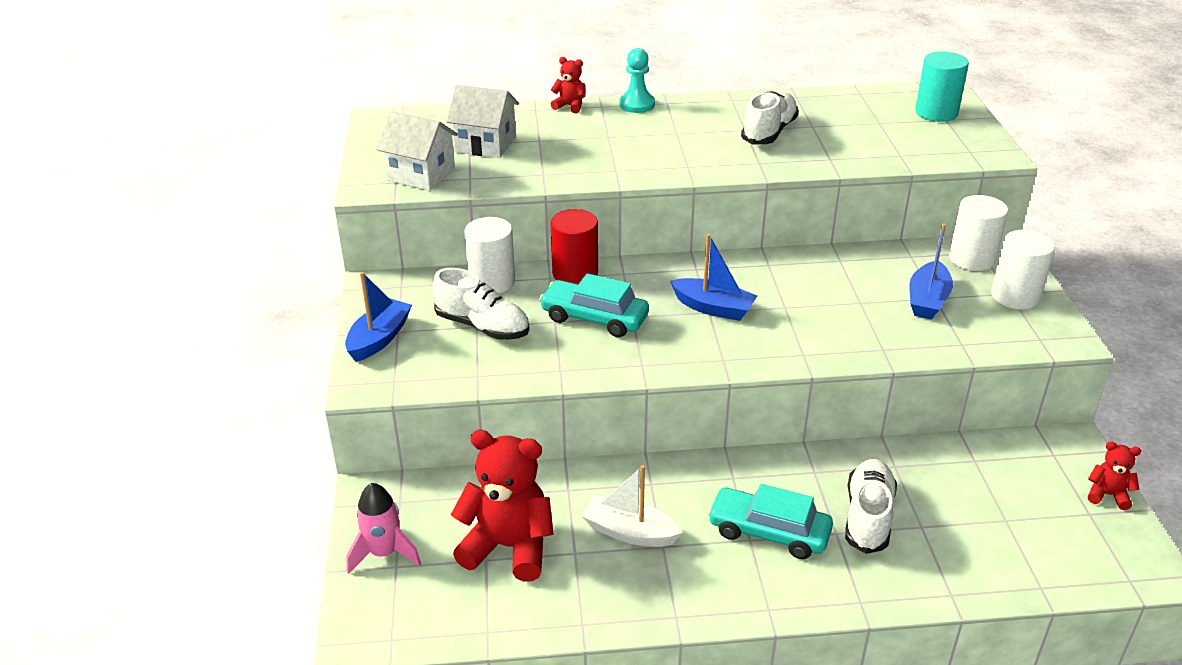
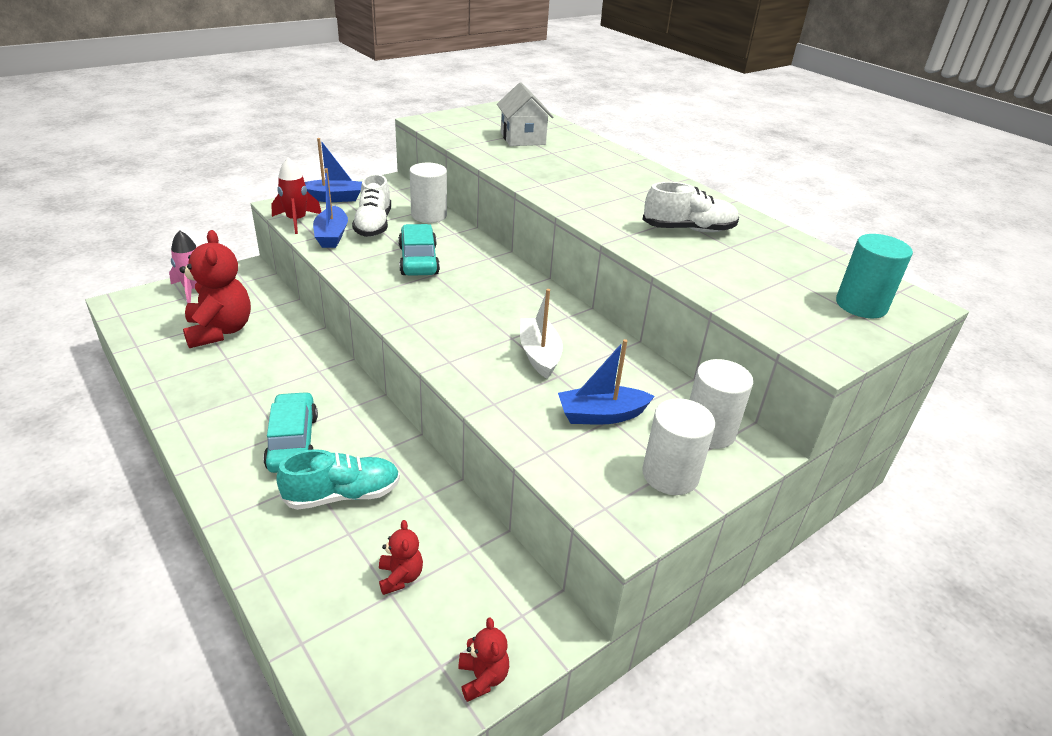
camera: 55 degrees right, 0 degrees up
(420, 381) = (296, 221): none -> red rocket
(421, 174) = (459, 130): white house -> none
(570, 106) = (616, 151): red teddy bear -> red teddy bear (400, 577)
(575, 273) = (468, 240): red cylinder -> none
(629, 532) = (259, 375): white boat -> white boat (539, 355)
(637, 104) = (654, 172): turquoise pawn -> none
(713, 308) = (477, 305): blue boat -> blue boat (332, 235)
(868, 517) = (342, 495): white shoe -> turquoise shoe

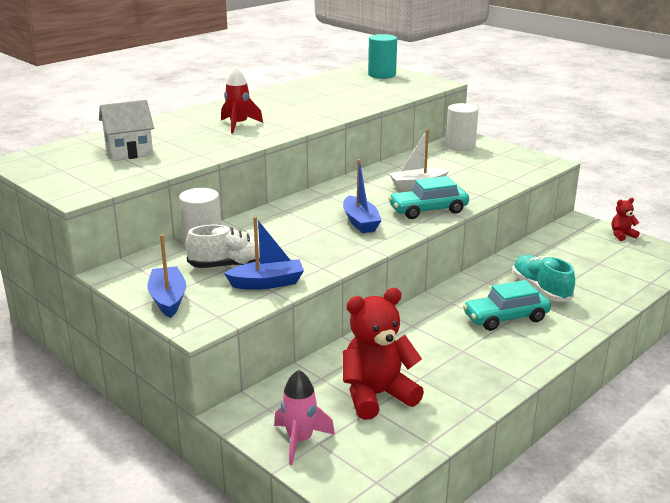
camera: 95 degrees left, 10 degrees down
(296, 221) = (238, 309): red rocket -> red rocket (239, 125)
(400, 577) = (585, 262): red teddy bear -> none
(418, 260) = (302, 236): turquoise car -> turquoise car (428, 210)
(601, 415) = (467, 168): blue boat -> blue boat (360, 222)
(670, 475) = (503, 154): white cylinder -> none
(688, 229) = (307, 102): white shoe -> none

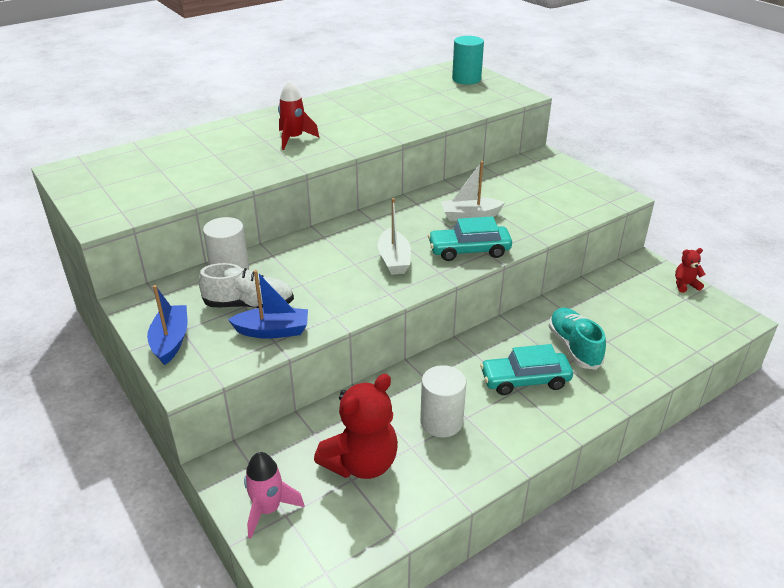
camera: 10 degrees right, 10 degrees up
(129, 152) = (173, 167): white house -> none
(360, 222) = (394, 260): blue boat -> white boat
(377, 395) = (361, 463): red teddy bear -> red teddy bear turned 150 degrees clockwise
(460, 146) = (533, 166): white cylinder -> white cylinder (441, 422)

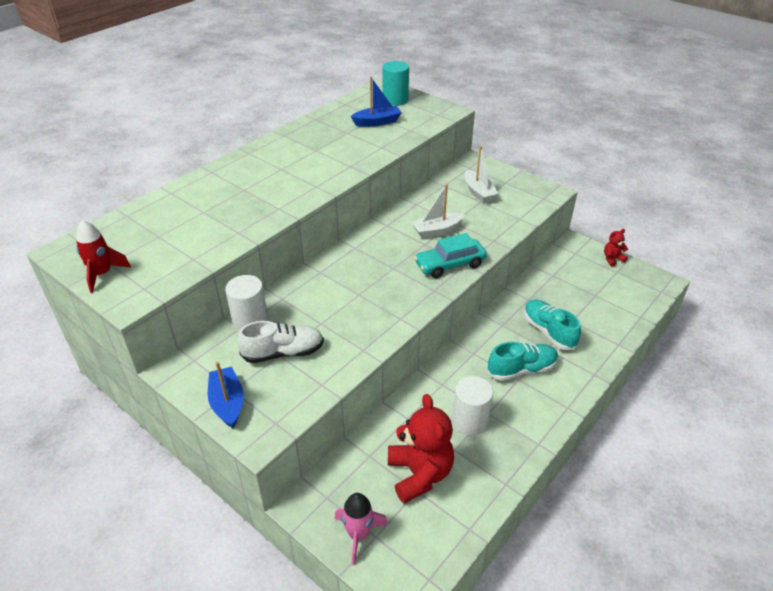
camera: 15 degrees left, 5 degrees up
(272, 331) = (315, 374): blue boat -> blue boat (377, 122)
(294, 139) = (270, 184): red rocket -> red rocket (102, 274)
(361, 463) = (419, 474): red teddy bear -> red teddy bear turned 45 degrees counterclockwise
(394, 260) = (391, 284): white boat -> white boat (479, 192)
(525, 380) = (521, 369): turquoise car -> turquoise shoe

